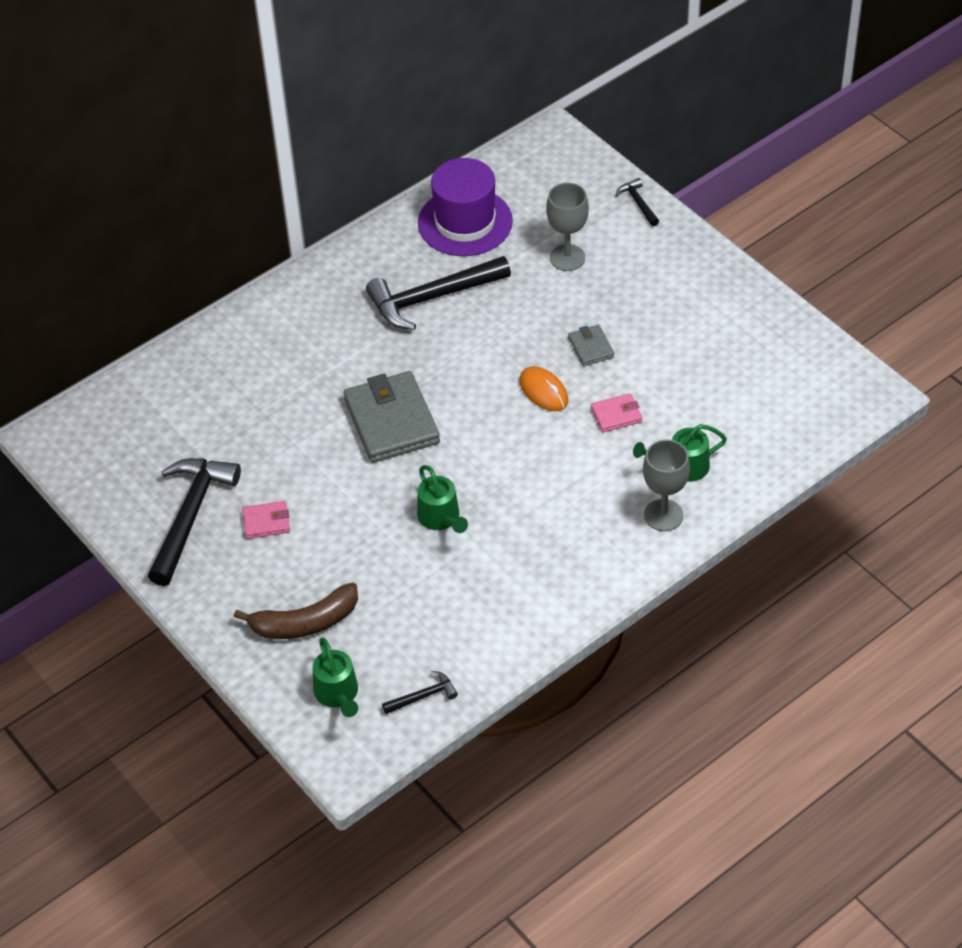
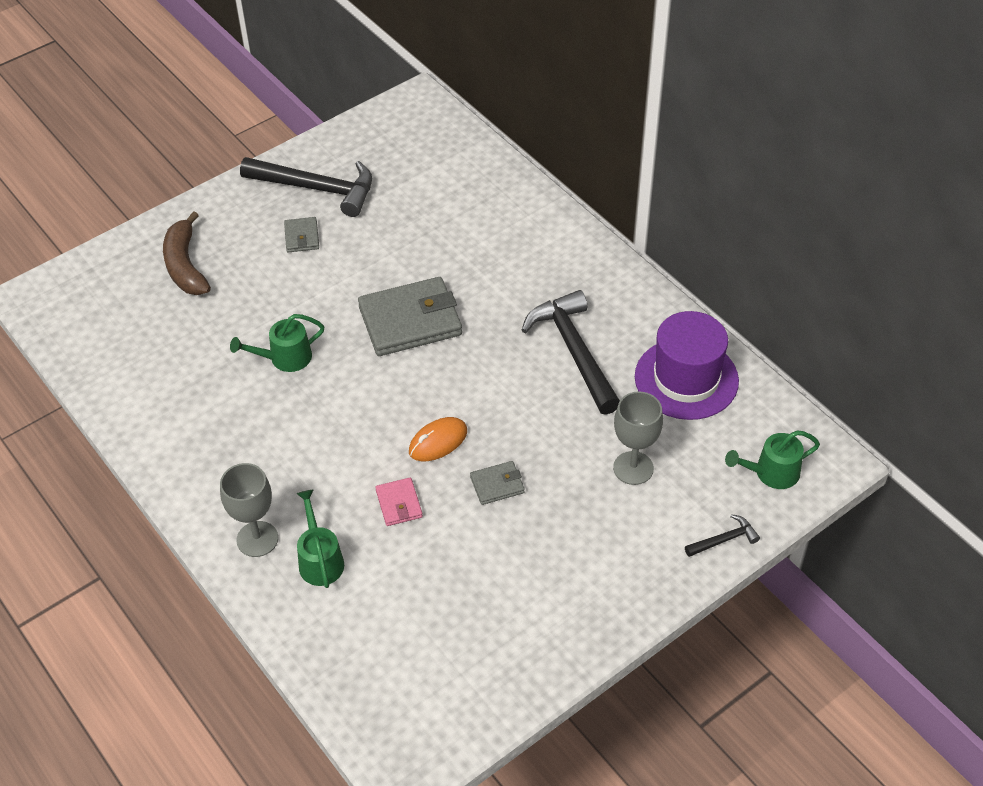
camera: 90 degrees right, 0 degrees up
(266, 522) = (302, 237): pink wallet -> grey wallet
(338, 694) = (104, 288): green watering can -> green watering can (771, 473)
(423, 696) = (86, 346): black hammer -> none

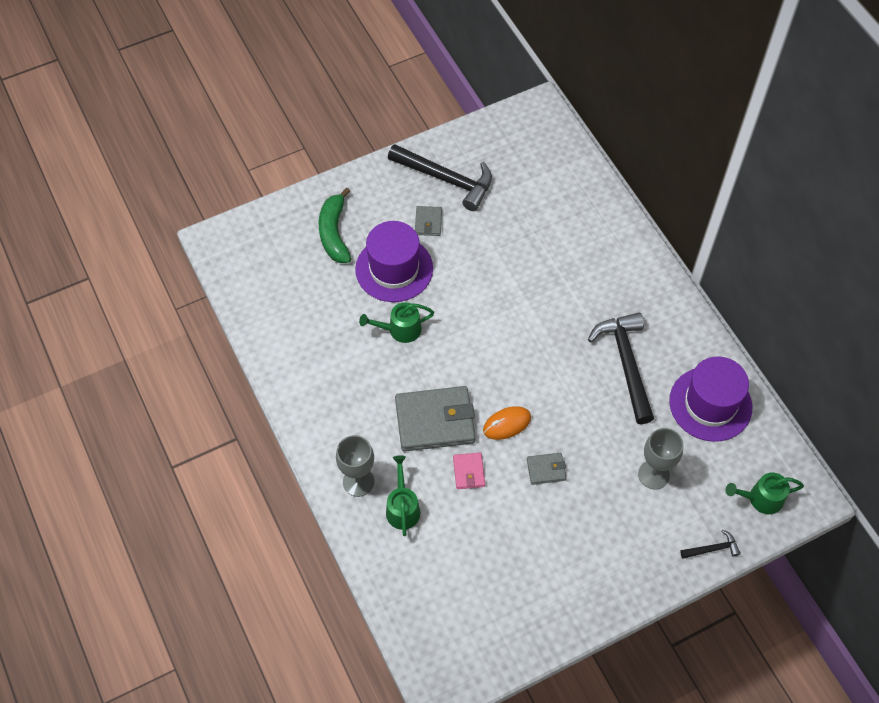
camera: 10 degrees right, 10 degrees up
(185, 265) = (334, 233): brown banana -> green banana
(267, 293) = (394, 269): none -> purple hat
(410, 321) = (502, 313): grey wallet -> grey wallet (435, 421)

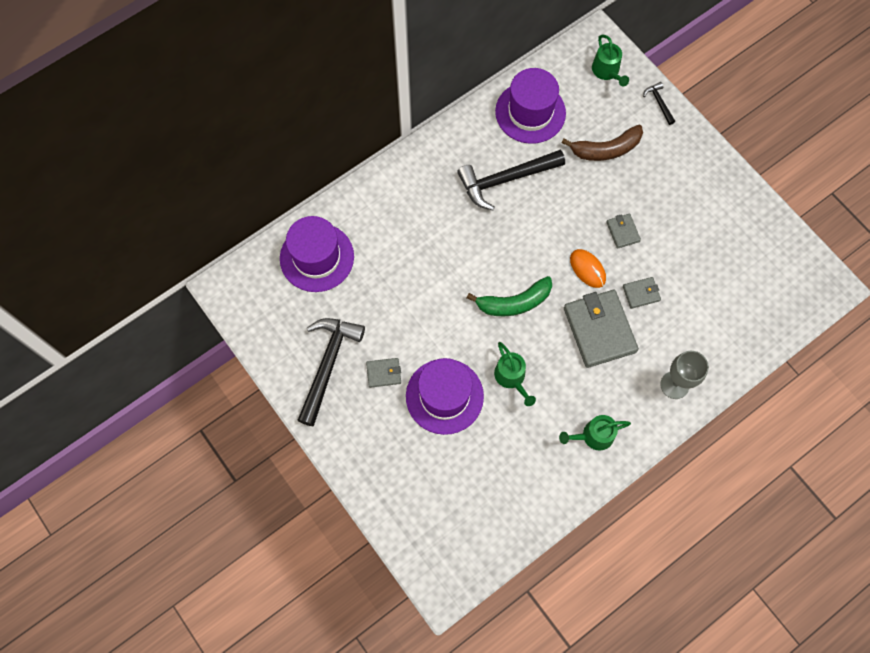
camera: 100 degrees left, 10 degrees up
(334, 233) = (412, 464): green banana -> green banana (514, 302)
(402, 507) = (688, 342): green watering can -> green watering can (593, 436)
(469, 472) = (641, 293): pink wallet -> grey wallet
(559, 183) = (317, 257): none -> purple hat
(653, 474) = (606, 149): grey goblet -> brown banana

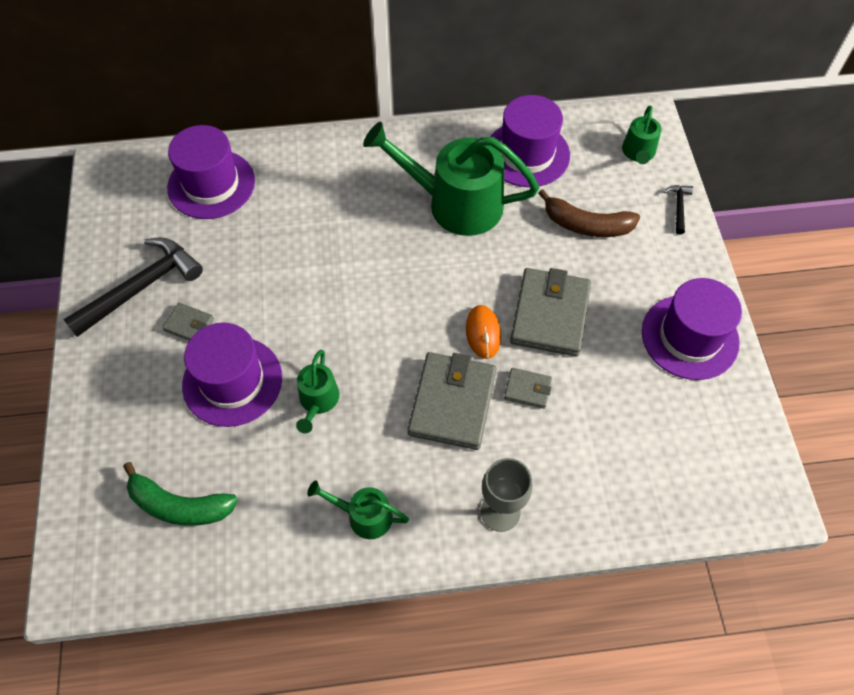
camera: 30 degrees right, 10 degrees down
(505, 180) = (455, 203): black hammer -> green watering can
(514, 302) = (377, 326): green banana -> green banana (179, 505)
(622, 232) = (550, 315): grey wallet -> grey wallet, size x2.11
(720, 199) = (689, 337): none -> purple hat

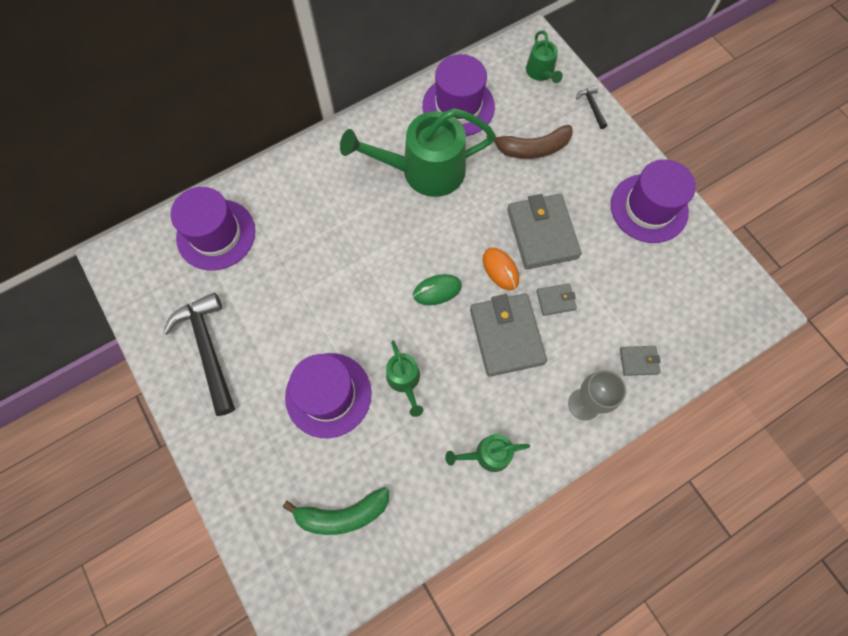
camera: 25 degrees left, 10 degrees up
(142, 287) = (208, 349): black hammer -> black hammer turned 45 degrees counterclockwise
(189, 324) = (266, 363): grey wallet -> grey wallet (638, 361)
(402, 326) = (437, 290): none -> green mouse

